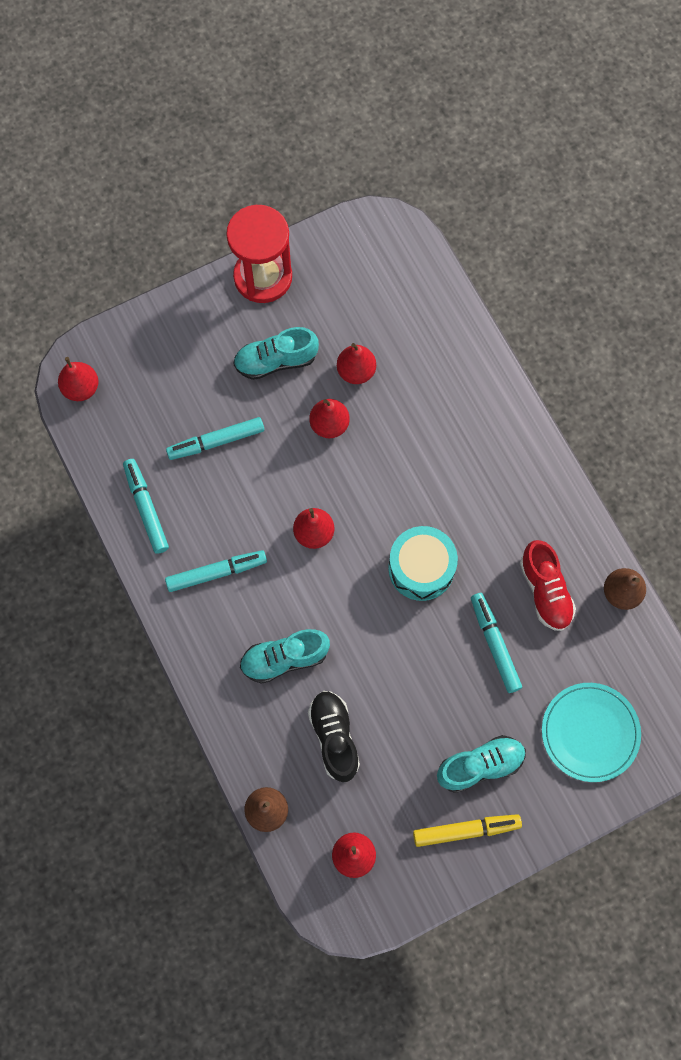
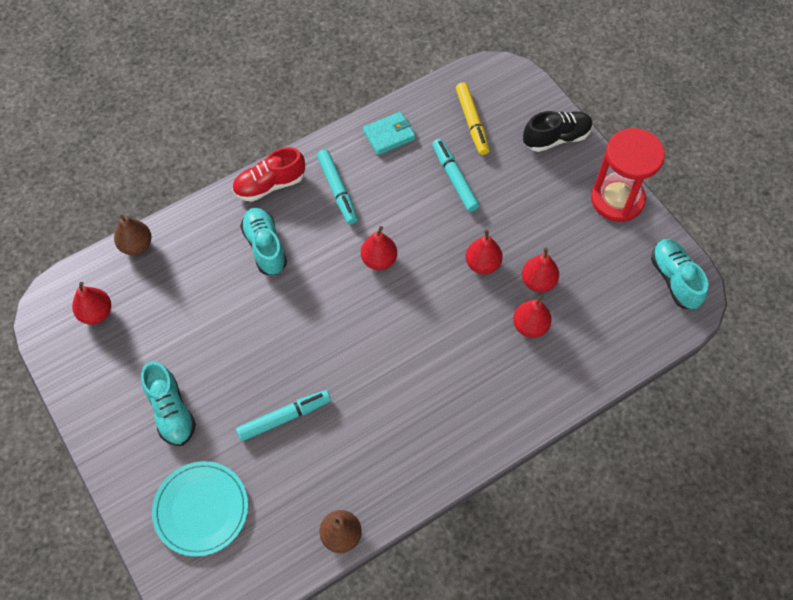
camera: 85 degrees right, 10 degrees down
(81, 388) = (488, 80): red pear -> red pear (530, 326)
(146, 508) = (389, 135): turquoise marker -> turquoise wallet
(276, 361) = (537, 216): turquoise shoe -> turquoise shoe (674, 279)
(334, 737) = (197, 290): black shoe -> black shoe (556, 138)
(421, 568) = (353, 349): turquoise drum -> none
(465, 830) = (113, 402): yellow marker -> yellow marker (472, 122)
(545, 591) = (338, 461): red shoe -> red shoe (269, 185)

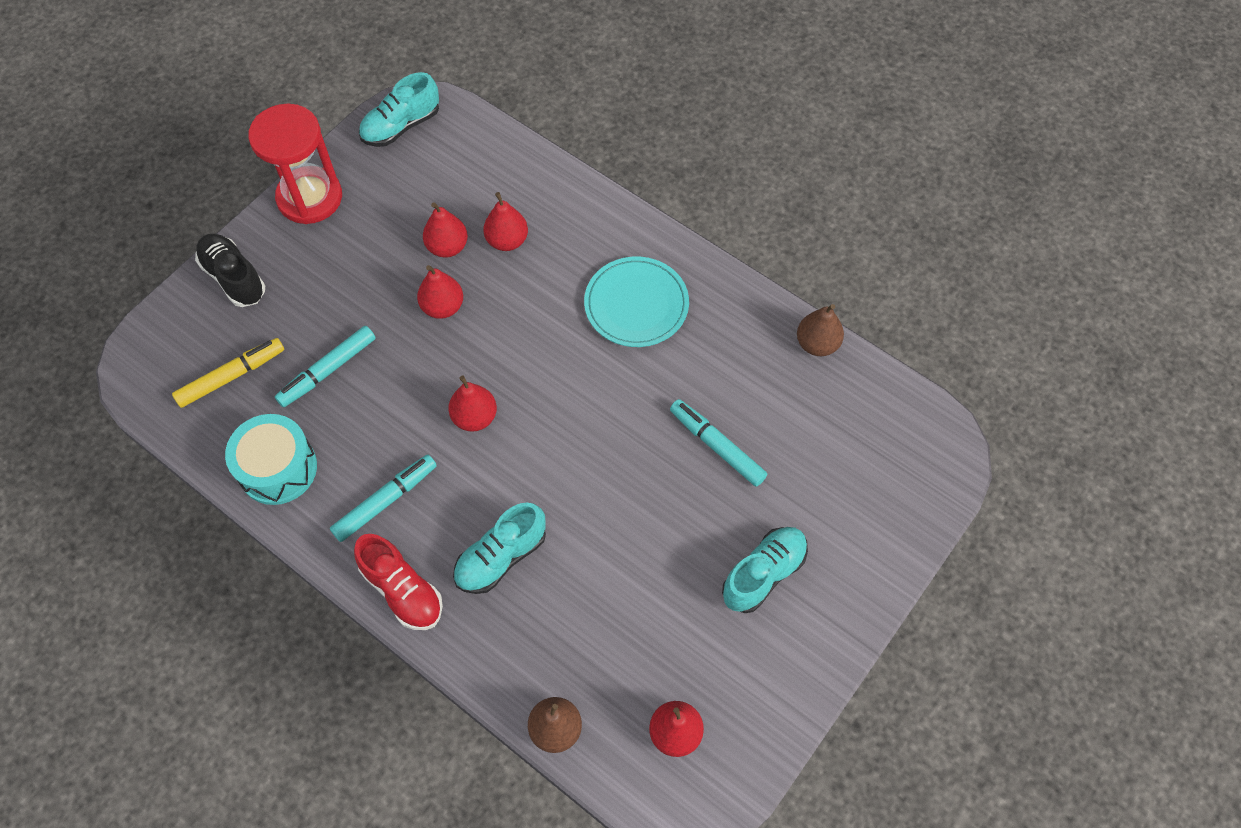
camera: 110 degrees left, 0 degrees up
(201, 509) = (858, 490): turquoise plate -> turquoise plate (636, 304)
(389, 135) = (278, 468): turquoise wallet -> turquoise drum

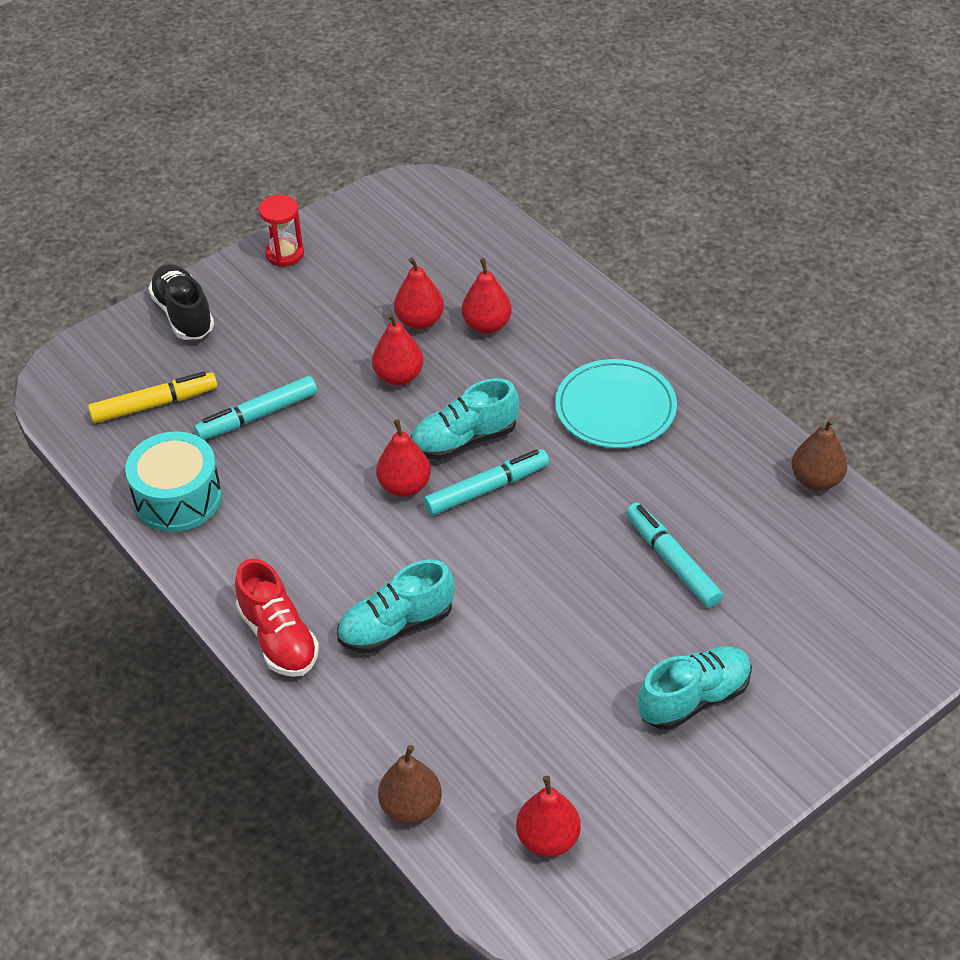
camera: 15 degrees right, 15 degrees down
(310, 197) = (285, 254): red hourglass -> red hourglass, size x0.53
(385, 501) = (284, 549): turquoise marker -> turquoise marker (486, 489)
(401, 126) = (401, 203): turquoise shoe -> turquoise shoe (464, 440)

